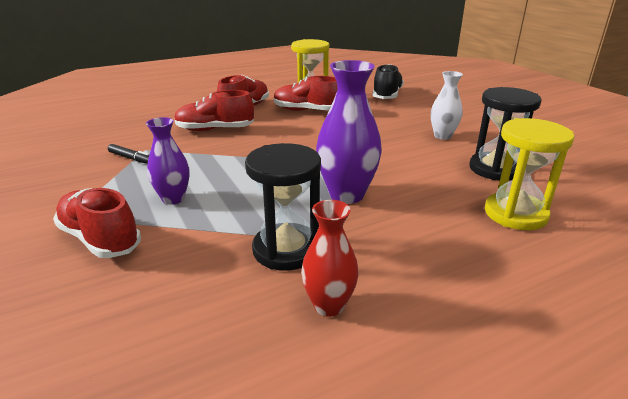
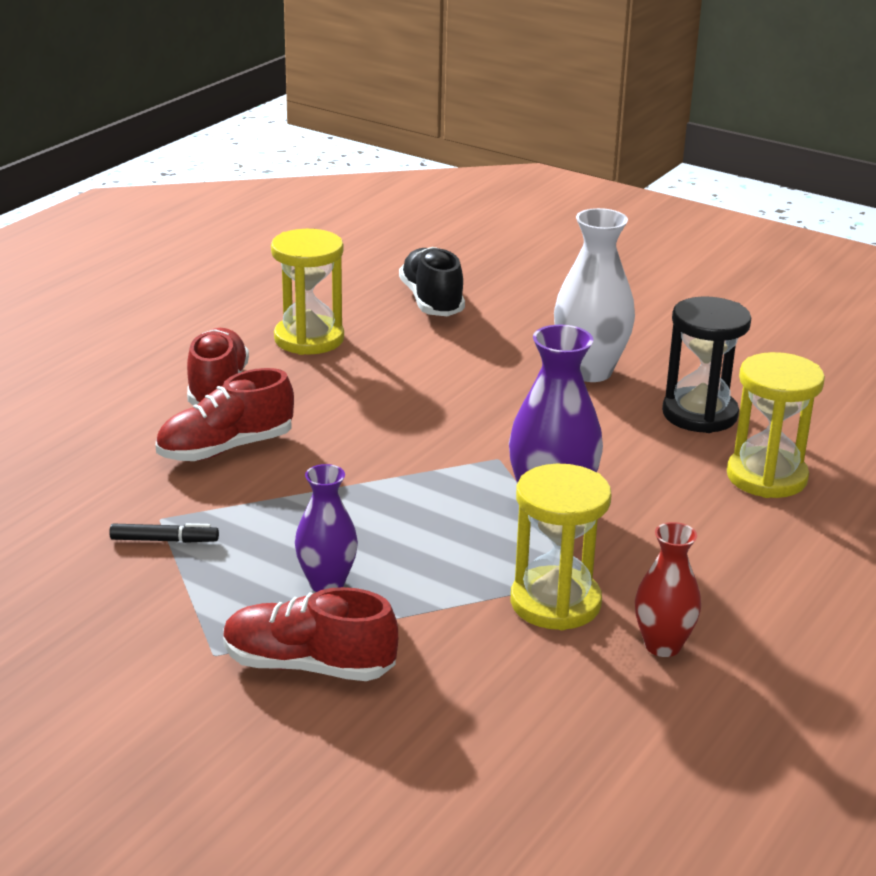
camera: 30 degrees left, 0 degrees up
(286, 249) = (555, 603): black hourglass -> yellow hourglass
(307, 111) = (334, 369): red shoe -> none
(442, 136) = (589, 371): white vase -> white vase, size x1.60

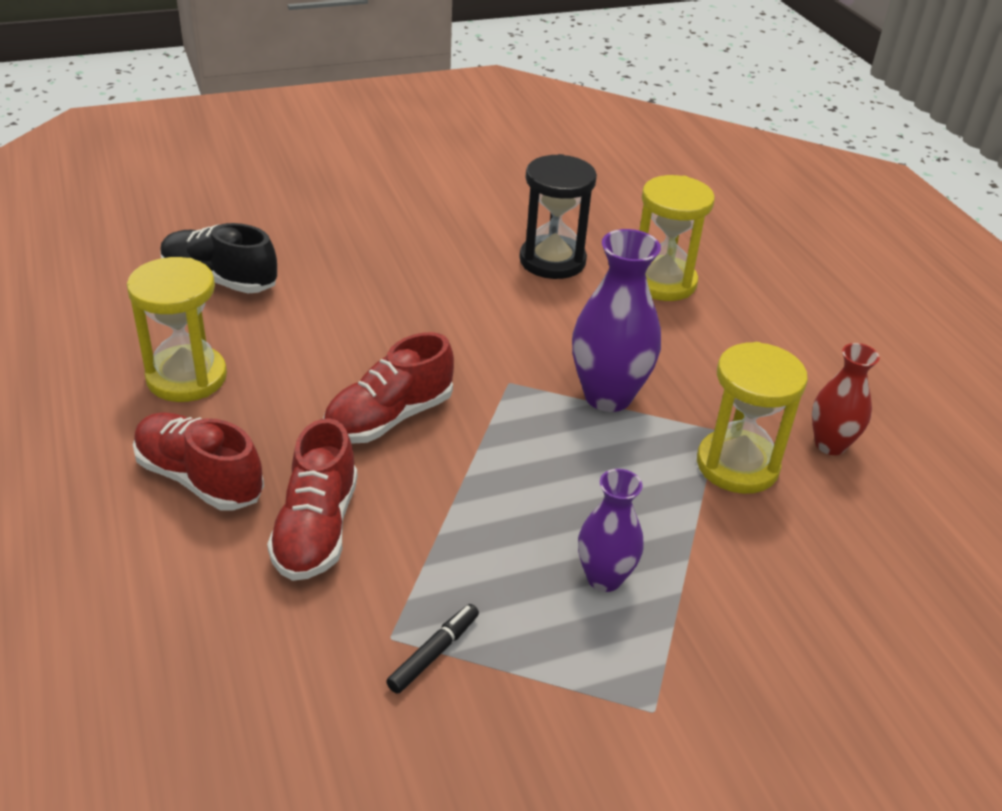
camera: 55 degrees left, 10 degrees up
(308, 666) = (719, 654): red shoe -> red shoe (389, 418)
(589, 371) = (435, 271): white vase -> none

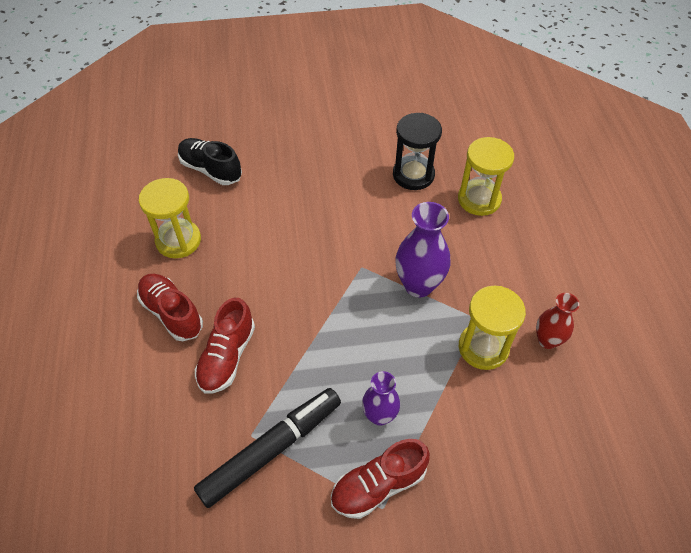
camera: 15 degrees right, 15 degrees up
(389, 418) = (285, 284): red shoe -> red shoe (378, 485)
(434, 653) = (271, 450): black marker -> black marker, size x2.40

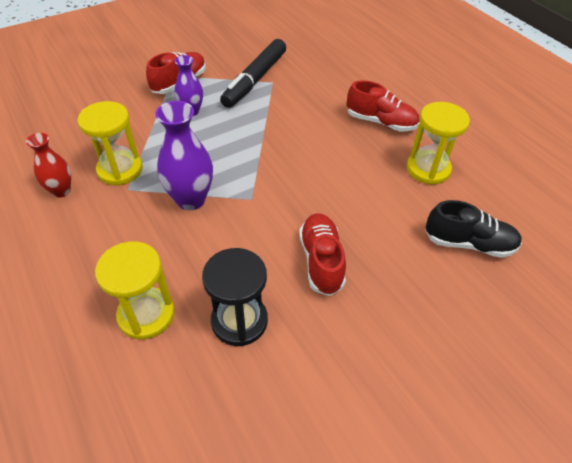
camera: 155 degrees right, 5 degrees down
(227, 357) = (318, 111): red shoe -> red shoe (321, 261)

